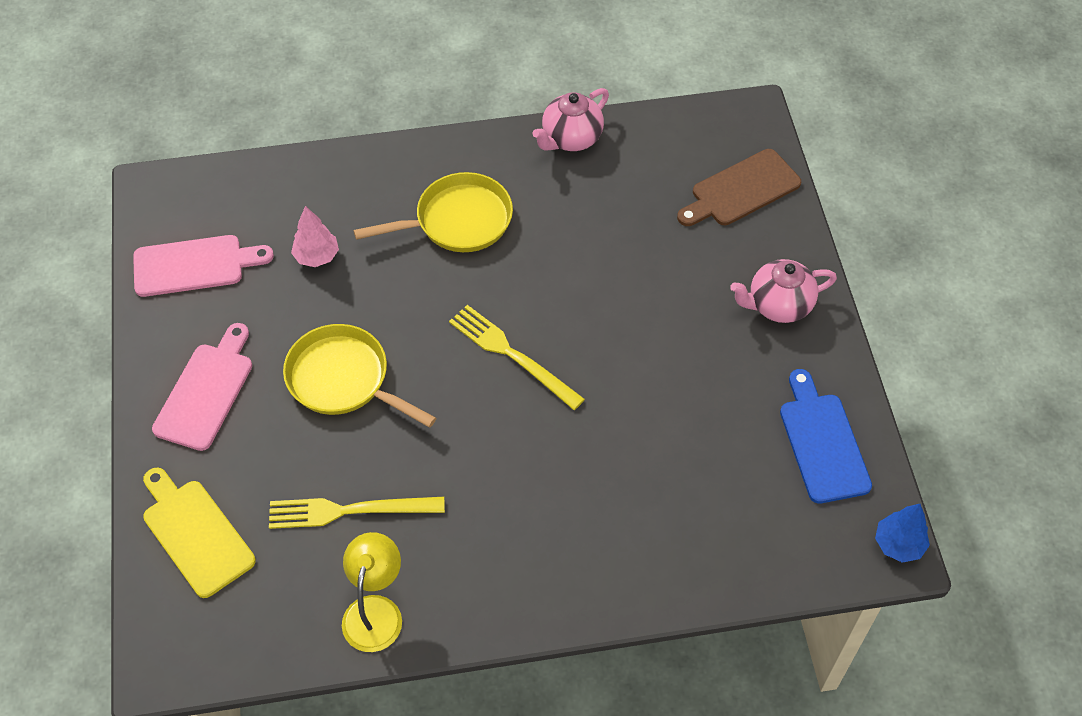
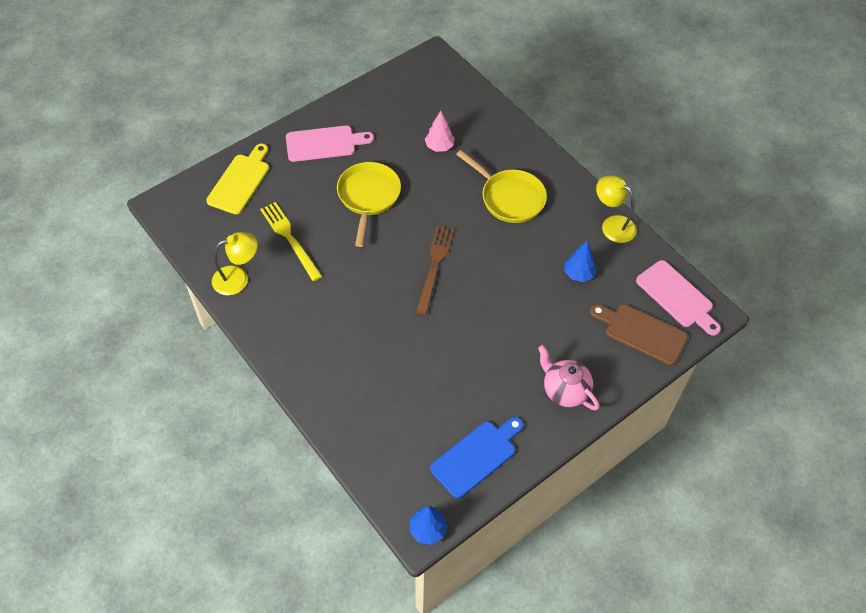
camera: 60 degrees right, 0 degrees up
(194, 265) = (397, 99): pink cutting board -> pink cutting board (677, 297)
(512, 355) = (434, 266): yellow fork -> brown fork
(571, 138) = (612, 225): pink teapot -> yellow lamp
(621, 208) = (578, 274): none -> blue tree

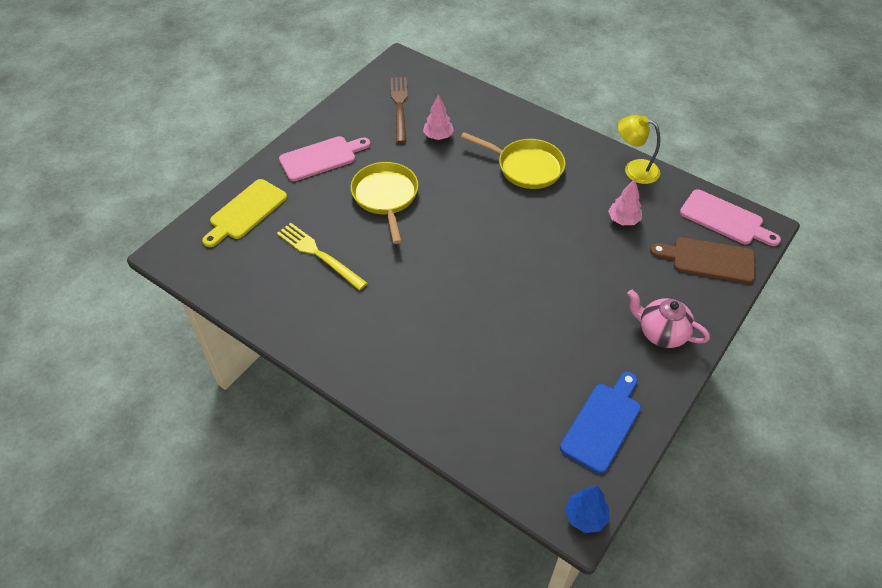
camera: 15 degrees left, 5 degrees down
(238, 278) = (277, 307): yellow lamp -> none
(240, 181) = (246, 211): yellow cutting board -> yellow cutting board turned 150 degrees counterclockwise
(434, 266) = (479, 246): brown fork -> brown fork (399, 106)
(578, 274) = (623, 220): blue tree -> pink tree

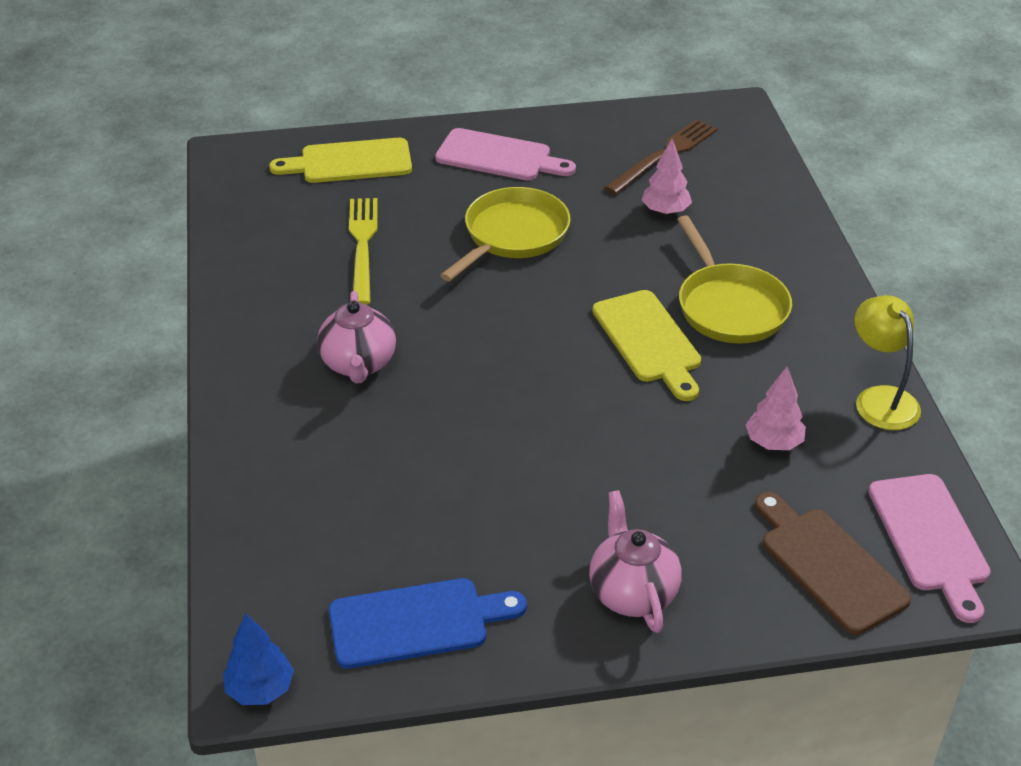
camera: 45 degrees right, 10 degrees down
(405, 320) = (358, 364): none -> pink teapot
(516, 208) = (648, 341): none -> yellow cutting board

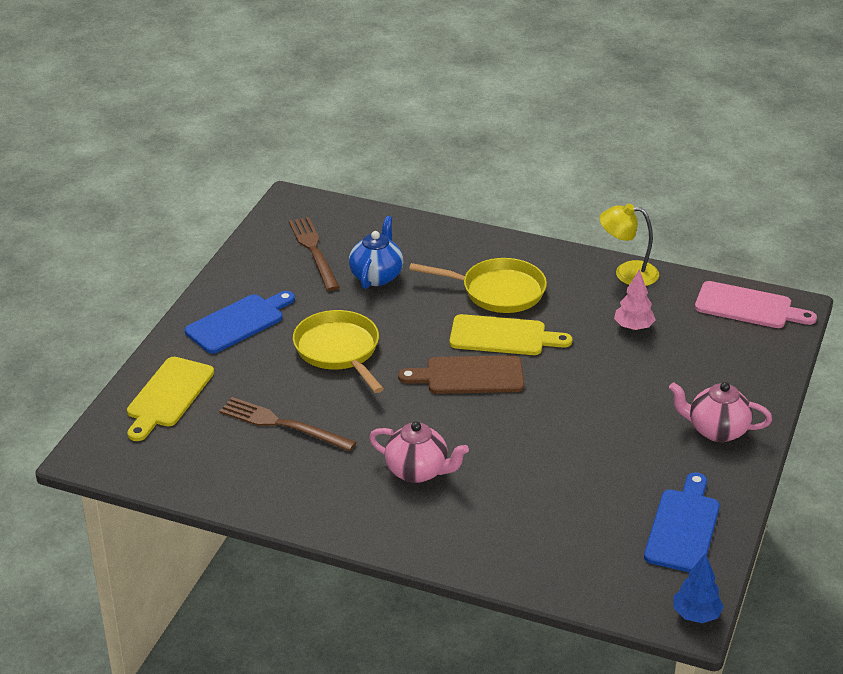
camera: 60 degrees left, 5 degrees down
(362, 246) = (282, 424): yellow fork -> brown fork
(498, 157) = (238, 322): pink cutting board -> blue cutting board
(665, 211) = (376, 276): pink tree -> blue teapot
(829, 565) = (744, 350): brown cutting board -> brown cutting board (469, 376)

